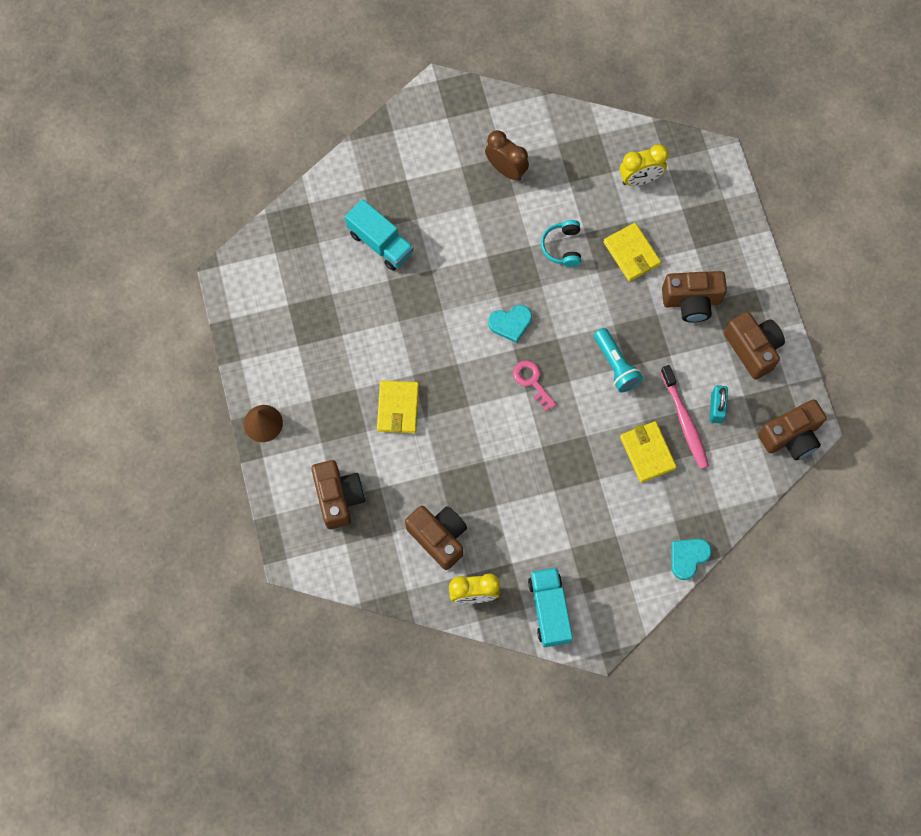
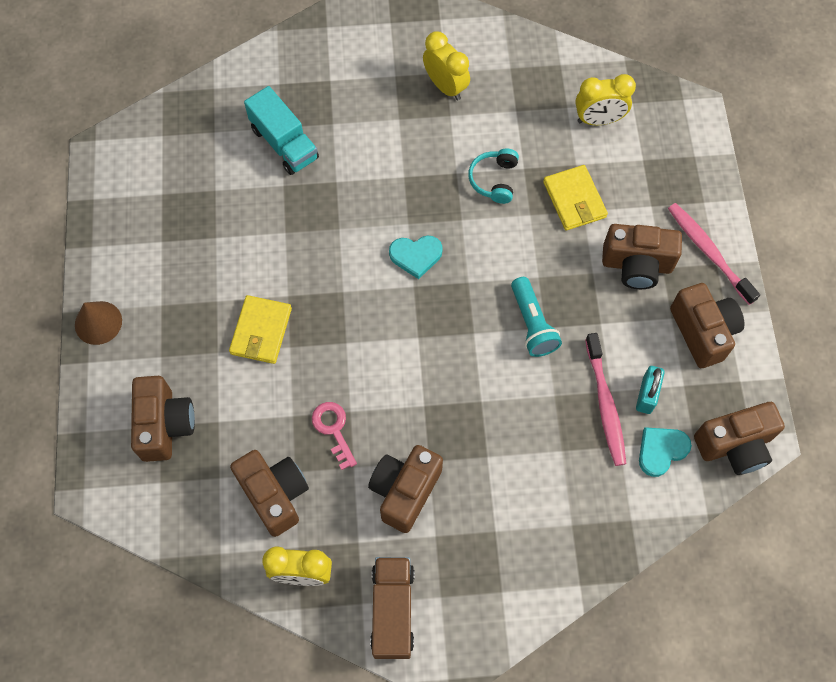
camera: 10 degrees right, 5 degrees down
(506, 169) = (445, 86): brown clock -> yellow clock
(532, 382) = (427, 327): pink key -> pink key (333, 430)
(540, 517) = (405, 491): none -> brown camera
(549, 610) = (392, 611): turquoise truck -> brown truck
(647, 452) = (552, 435): yellow wallet -> none
(688, 557) = (581, 574): turquoise heart -> turquoise heart (661, 450)
(747, 281) = (708, 252): none -> pink toothbrush

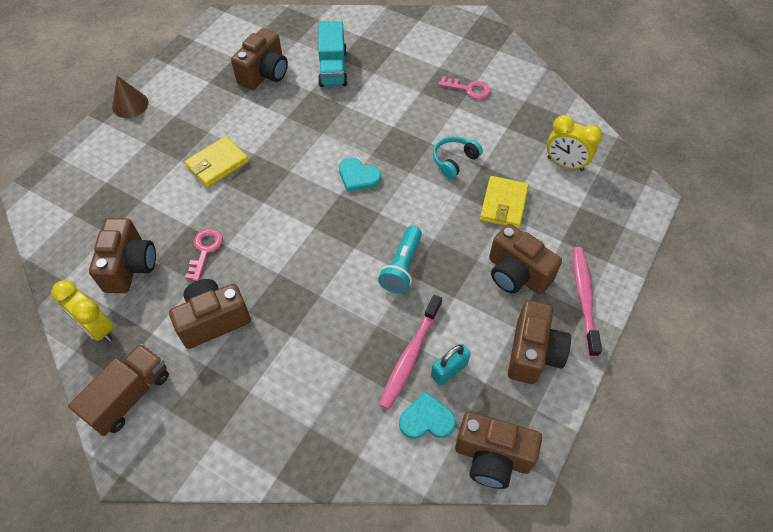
camera: 35 degrees right, 10 degrees down
(165, 425) = (108, 183): brown camera -> brown camera (264, 74)
(445, 86) = (468, 89): yellow clock -> pink key

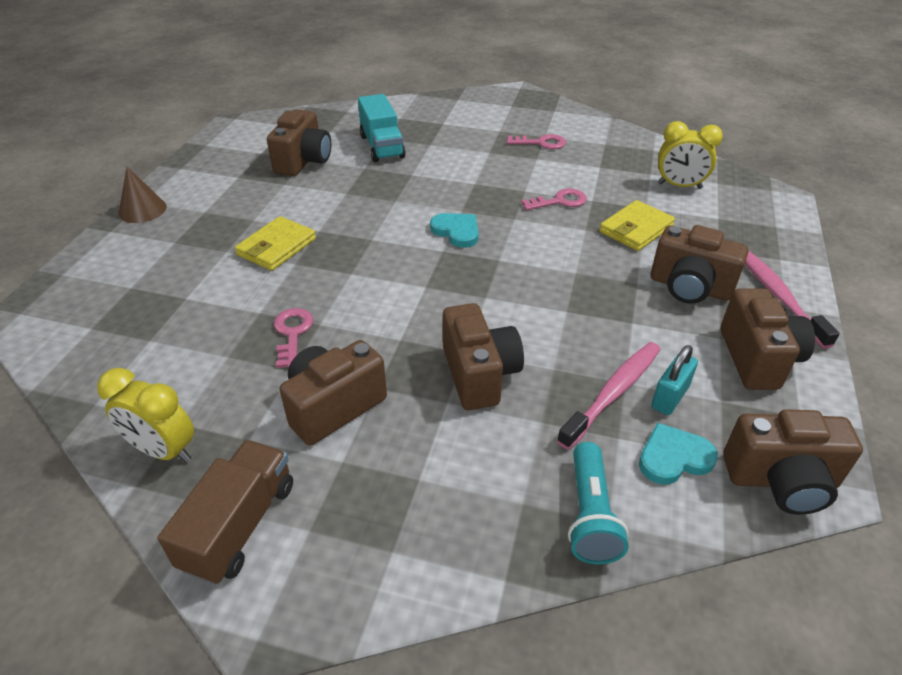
camera: 15 degrees left, 15 degrees down
(130, 266) = (192, 369): brown camera -> brown camera (479, 374)
(358, 177) = (456, 231): turquoise heart -> turquoise heart turned 150 degrees counterclockwise
(402, 267) = (553, 305): turquoise flashlight -> turquoise flashlight (590, 515)
(410, 356) = (613, 393): pink toothbrush -> pink toothbrush turned 150 degrees counterclockwise
(454, 161) = (559, 201): turquoise headphones -> pink key
(503, 204) = (636, 229): yellow wallet -> yellow wallet turned 45 degrees clockwise

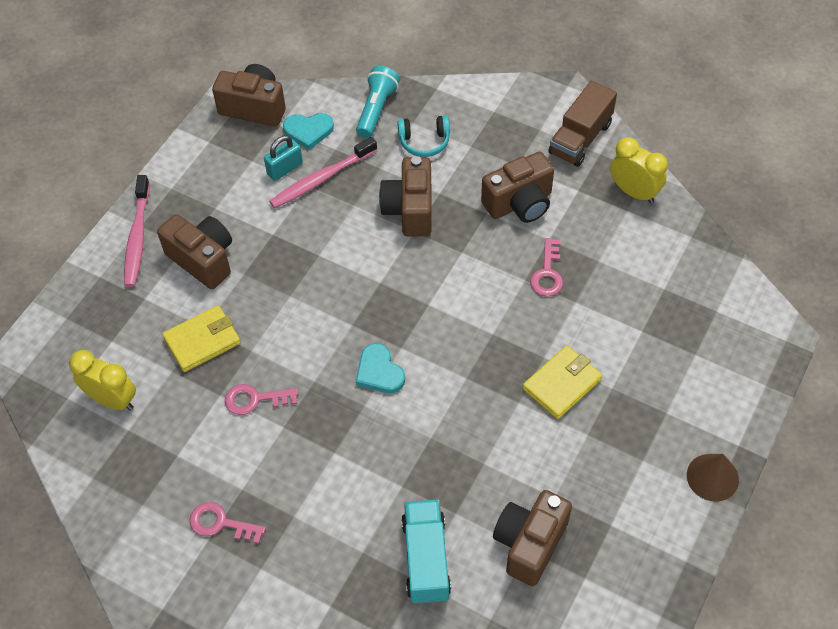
camera: 165 degrees left, 15 degrees up
(492, 473) = (424, 141): none -> turquoise headphones
(757, 358) = (202, 186): brown camera -> none

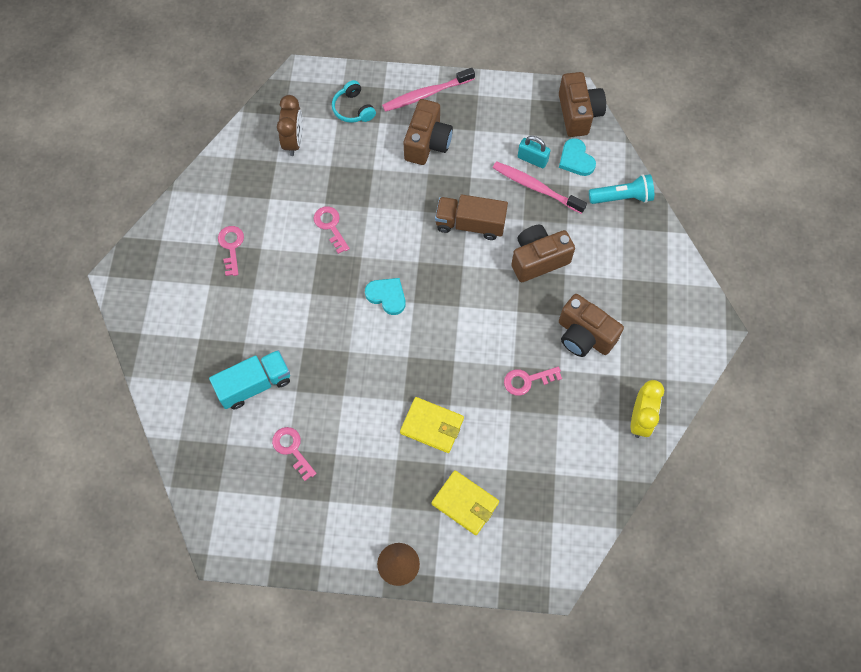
camera: 65 degrees right, 10 degrees up
(112, 400) = (294, 141): yellow clock -> brown clock
(202, 340) = (362, 173): yellow wallet -> yellow wallet (465, 503)
(379, 372) = (387, 296): turquoise heart -> turquoise heart turned 90 degrees clockwise
(424, 141) = (609, 244): turquoise headphones -> turquoise headphones (353, 109)
(529, 543) = (292, 449): brown camera -> pink key
(580, 138) = (674, 358): brown truck -> brown truck (470, 224)

